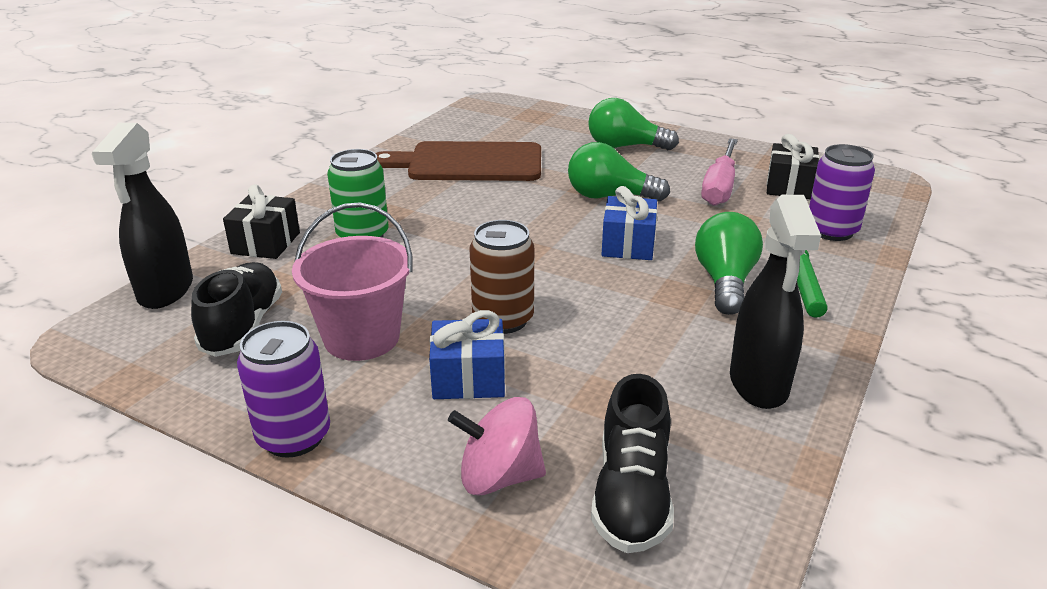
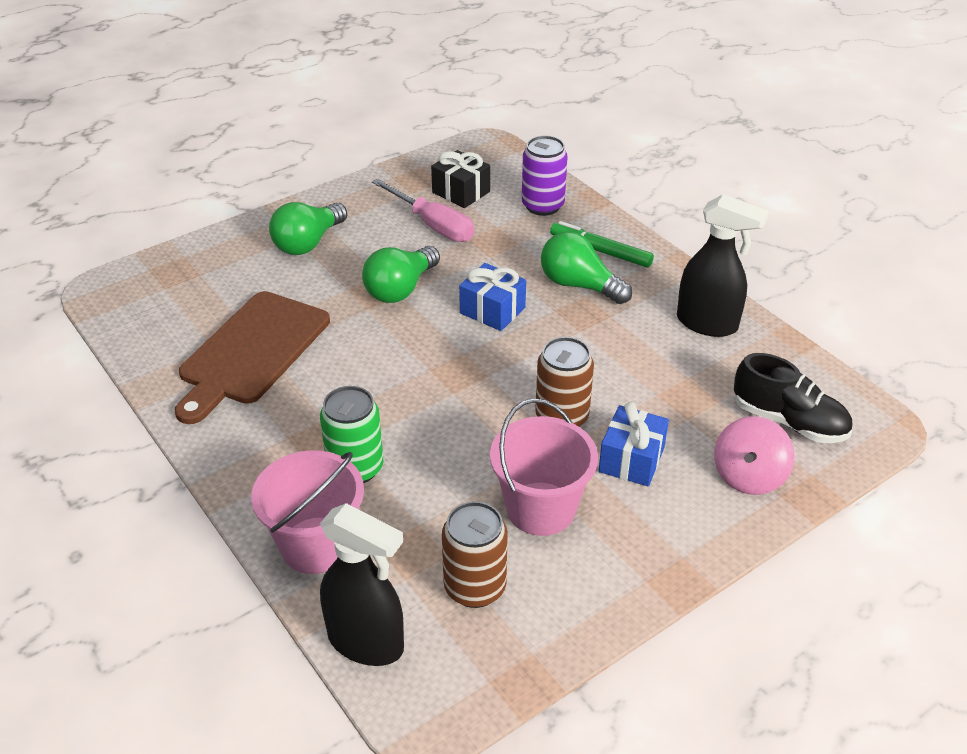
camera: 65 degrees left, 10 degrees up
(243, 326) = (475, 587): black shoe -> brown can
(266, 243) = (316, 545): black gift -> pink bucket
(294, 437) = (658, 578): purple can -> none

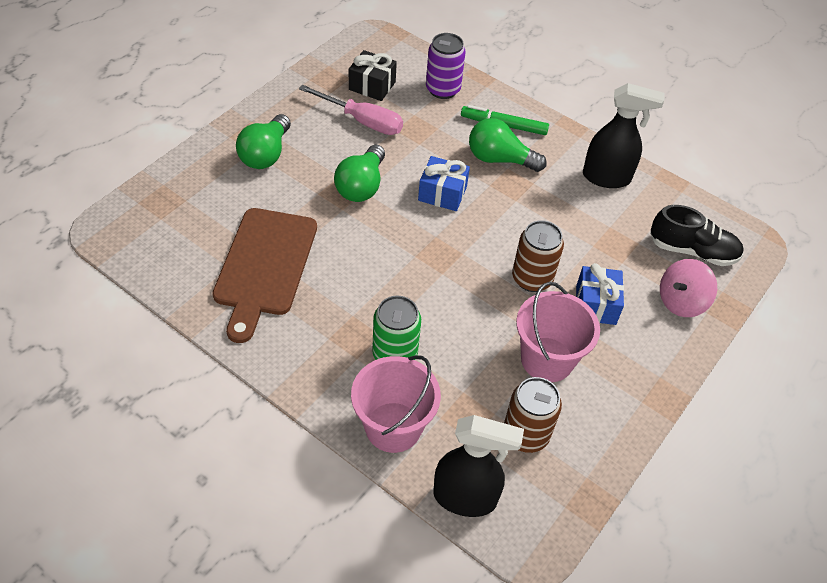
camera: 20 degrees left, 10 degrees up
(748, 476) = (681, 301): pink spinning top -> pink spinning top turned 45 degrees clockwise

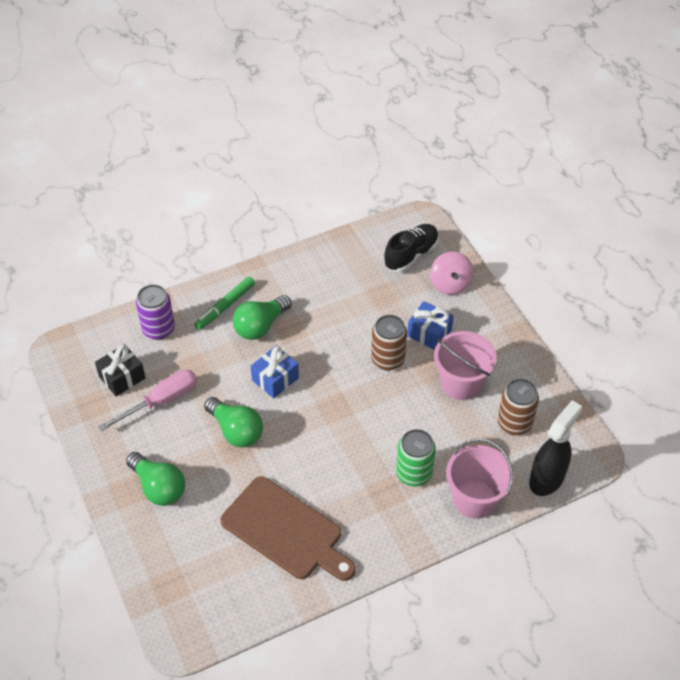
camera: 60 degrees left, 0 degrees up
(607, 178) = (317, 269): black spray bottle -> none

